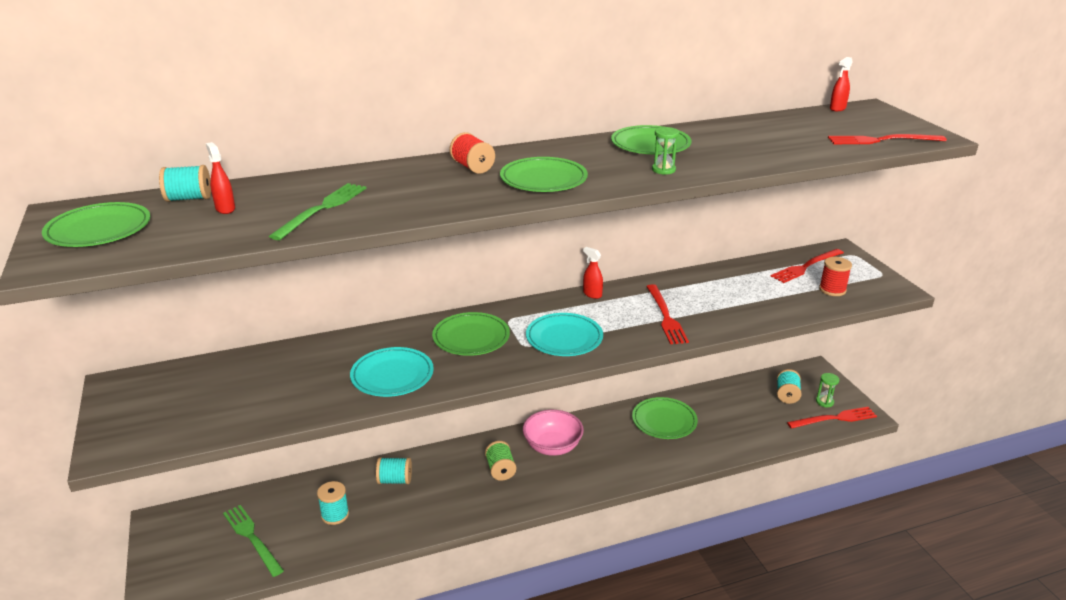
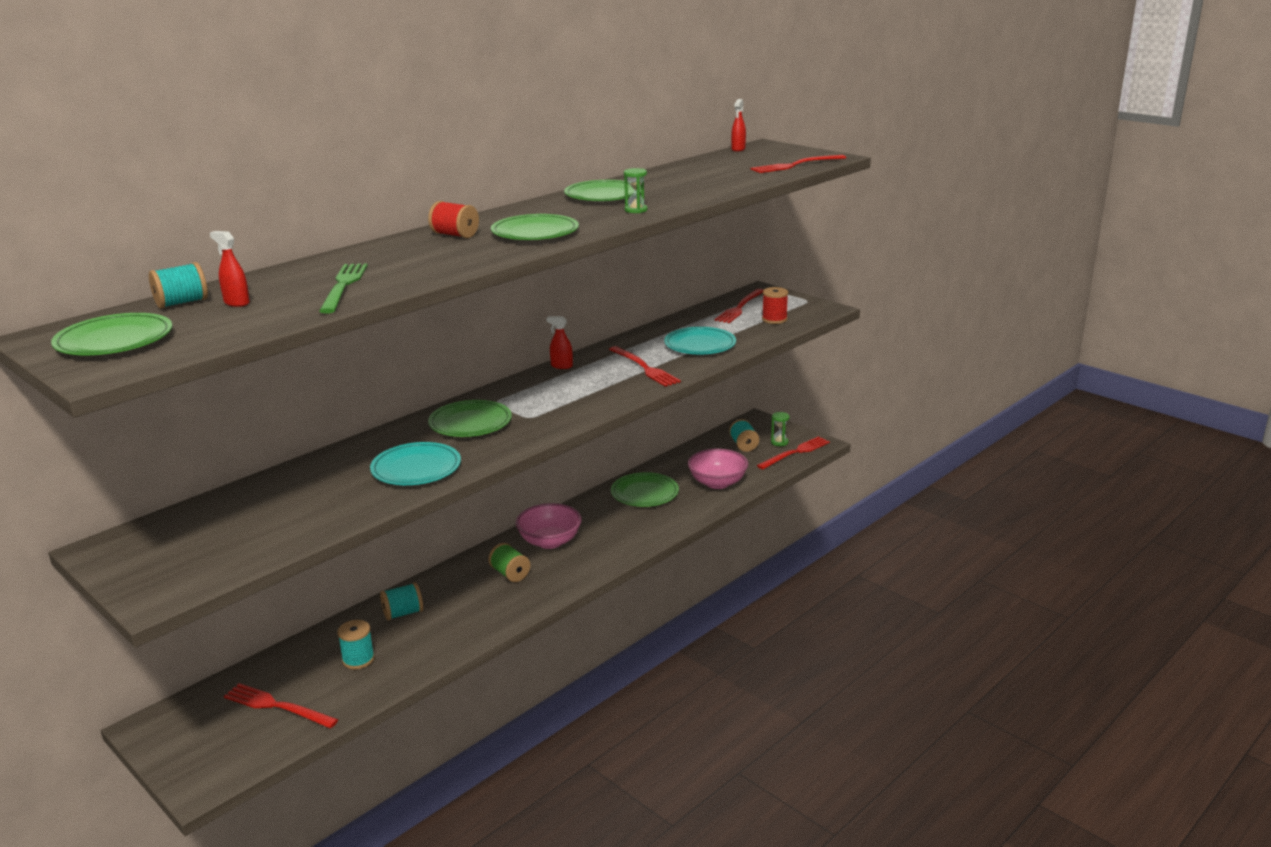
camera: 25 degrees left, 5 degrees down
(252, 538) = (277, 706): green fork -> red fork
(564, 338) = (563, 403): turquoise plate -> turquoise plate (700, 345)
(738, 430) = (717, 483): none -> pink bowl

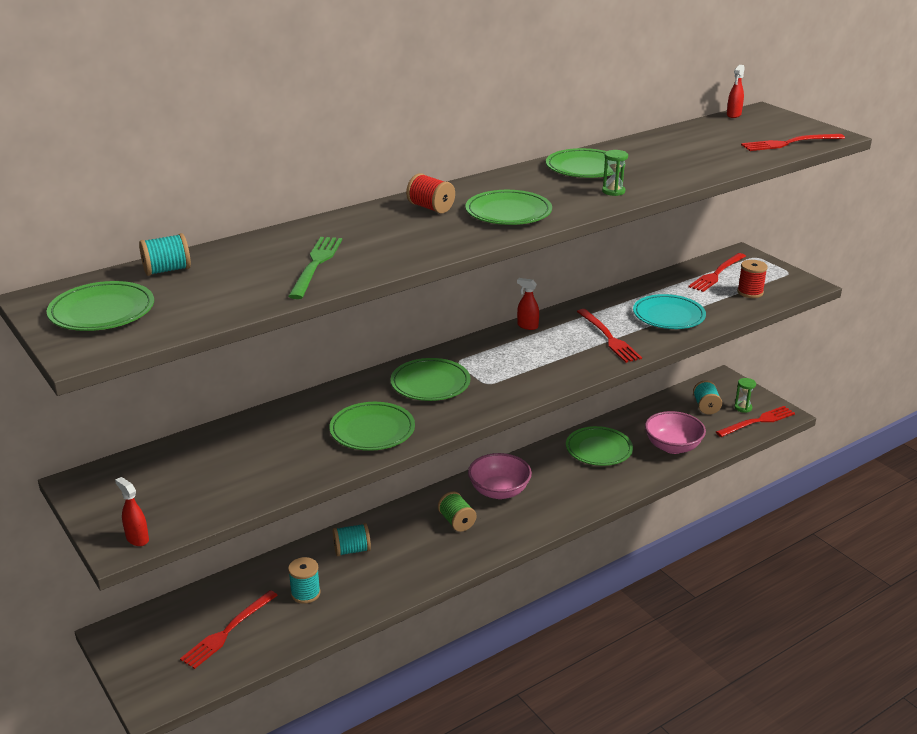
camera: 10 degrees right, 5 degrees up
(236, 303) = (215, 276): red spray bottle -> red spray bottle (137, 539)
(277, 706) = (228, 631): red fork -> red fork turned 90 degrees counterclockwise
(416, 468) = (372, 430): turquoise plate -> green plate

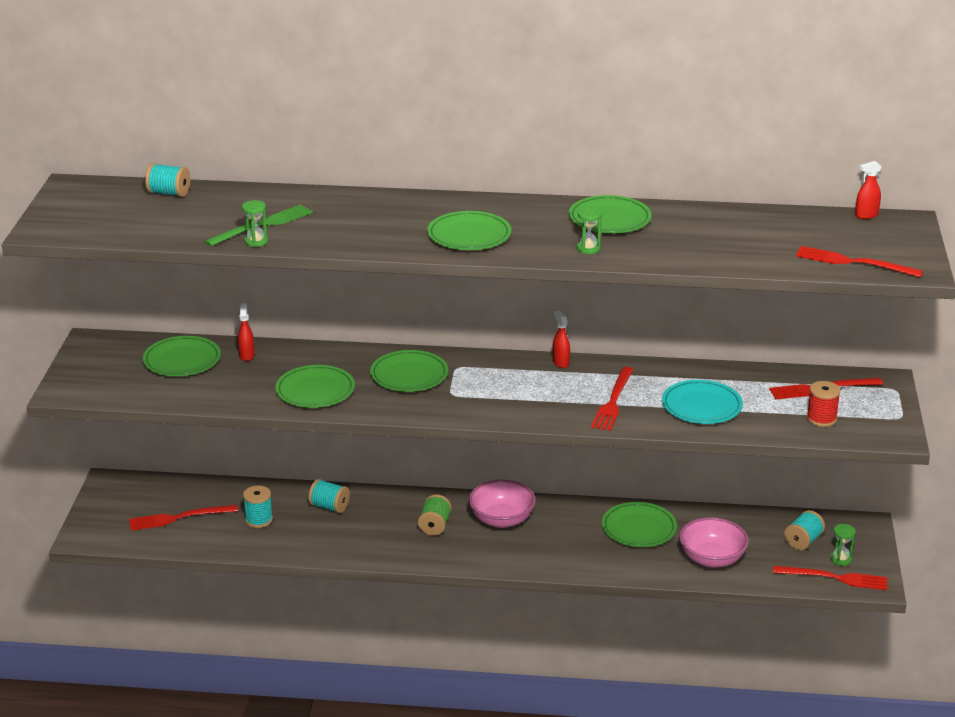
camera: 40 degrees right, 0 degrees up
(102, 311) = (89, 208): green plate -> green plate (182, 360)
(137, 539) = (76, 392): red spray bottle -> red spray bottle (247, 355)
(336, 280) = (256, 241): none -> green hourglass
(431, 208) = (420, 210): red spool -> none

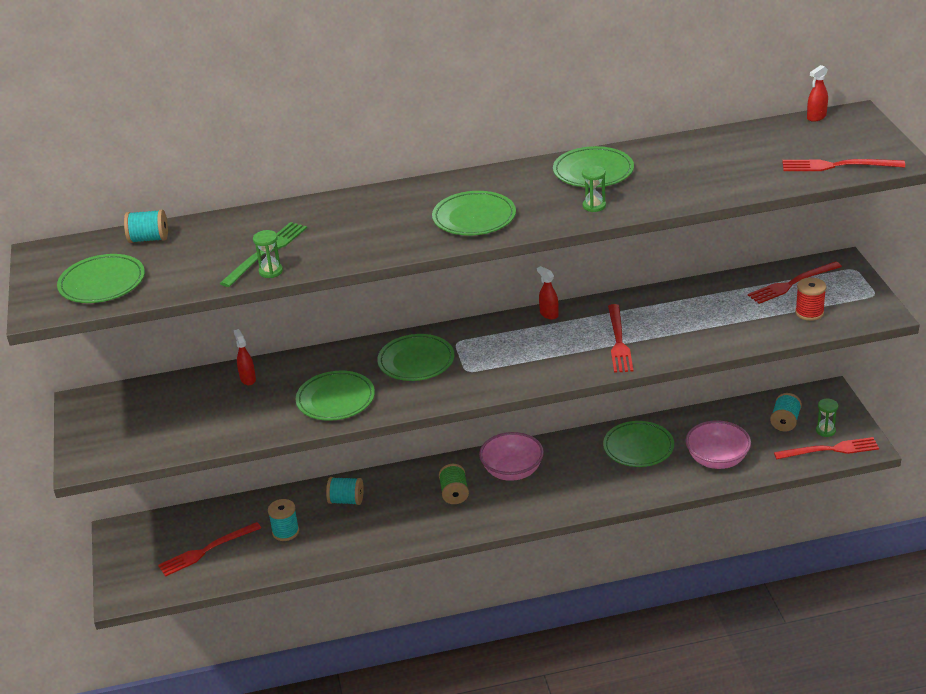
camera: 15 degrees left, 5 degrees up
(182, 360) = (186, 400): green plate -> green plate (102, 283)
(701, 406) = (699, 326): turquoise plate -> none

